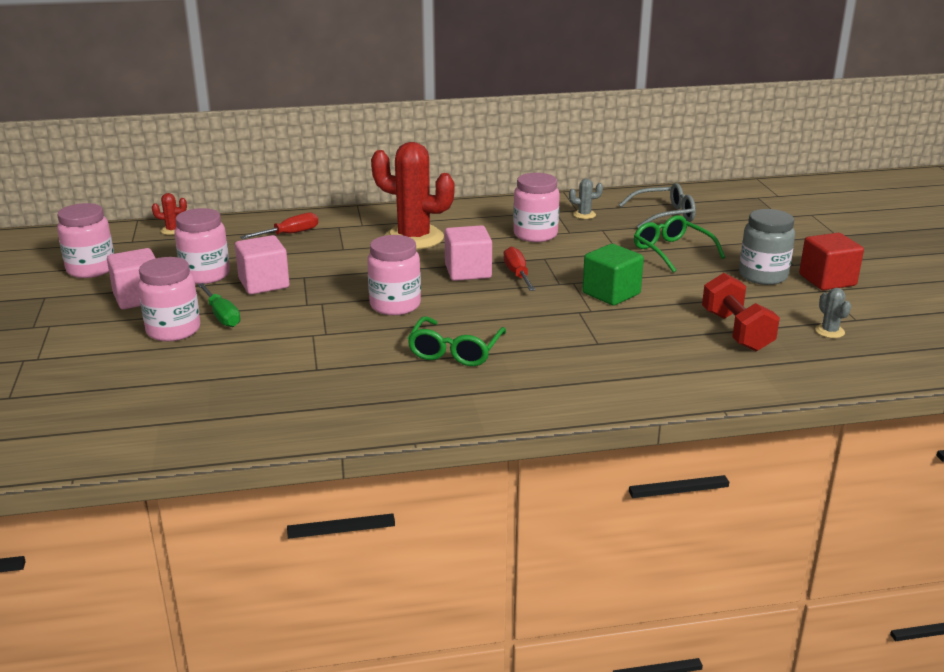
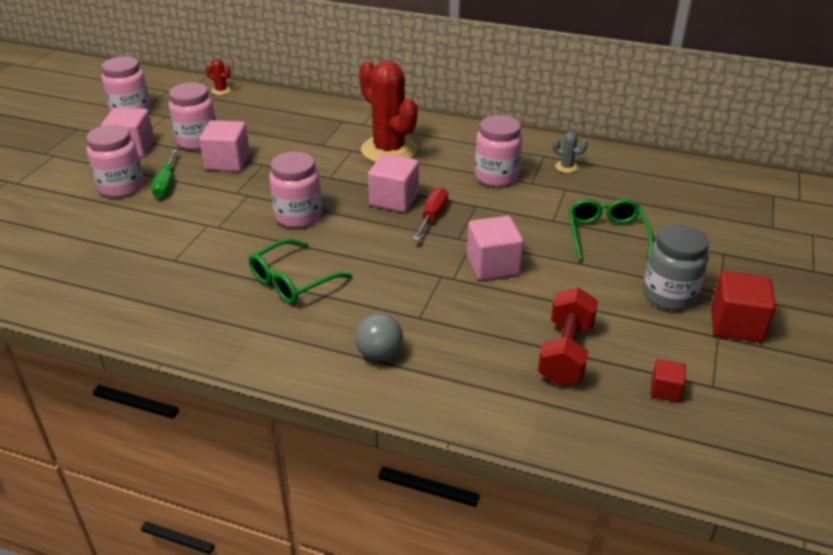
camera: 30 degrees right, 10 degrees up
(289, 234) = (298, 118): red screwdriver -> none
(598, 376) = (379, 354): none -> grey ball
(611, 293) = (493, 265): green cube -> pink cube
(664, 215) = (645, 189): grey glasses -> none
(829, 331) = (665, 390): grey cactus -> red cube

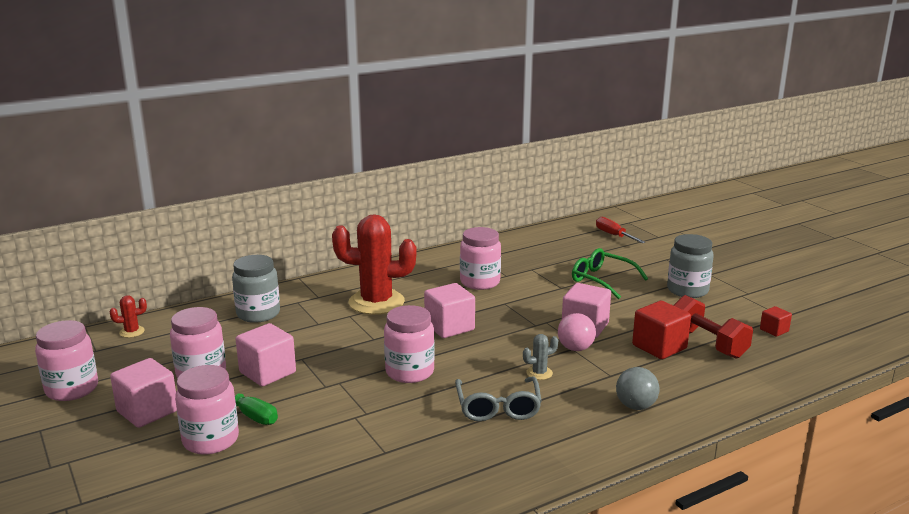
camera: 50 degrees left, 15 degrees down
(292, 281) = (498, 407): green glasses -> grey glasses
(304, 116) = (258, 314): none -> grey jar
(432, 216) = (494, 322): red screwdriver -> red screwdriver (614, 235)
(443, 277) = (575, 348): none -> pink ball
(566, 167) = (506, 257): grey cactus -> grey cactus (539, 373)
(736, 324) = (736, 286): red cube -> red cube (659, 347)

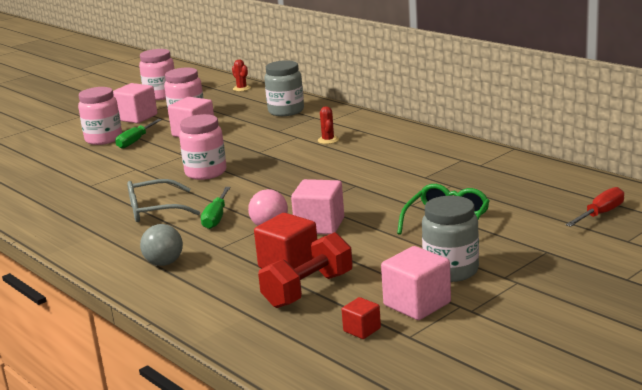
camera: 80 degrees right, 0 degrees up
(376, 302) = (328, 140): red cactus -> red cactus, size x0.40
(449, 327) = (292, 172): pink cube -> pink cube (417, 304)
(480, 282) = (398, 169): pink jar -> none
(539, 373) = (216, 217): grey cactus -> green screwdriver

